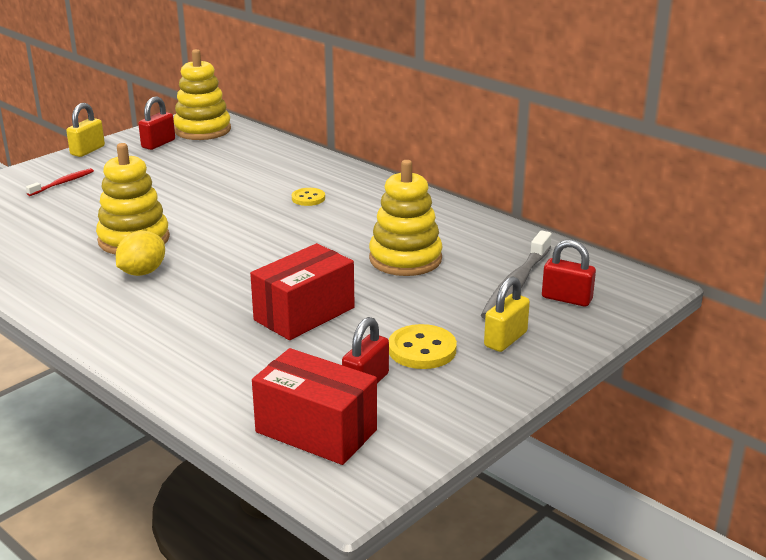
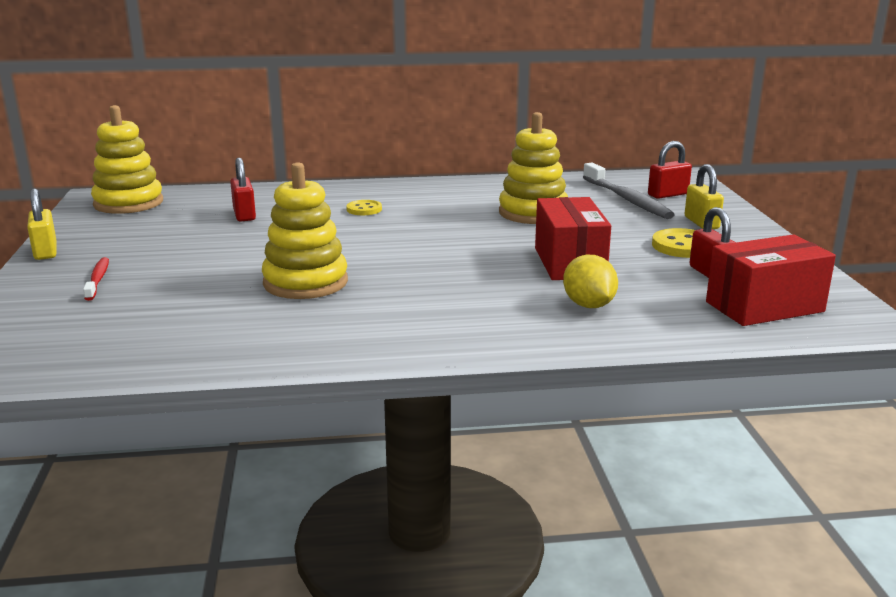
camera: 50 degrees left, 5 degrees down
(142, 272) = (383, 295): yellow lemon -> yellow lemon (588, 305)
(158, 144) = (112, 224): red padlock -> red padlock (244, 215)

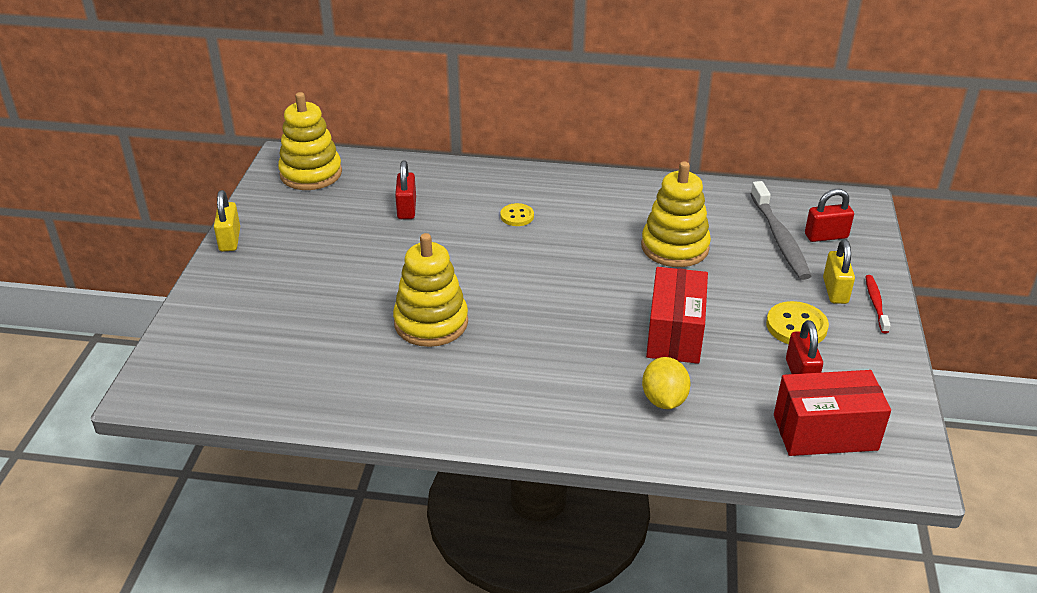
camera: 15 degrees right, 15 degrees up
(98, 279) = (264, 288): red toothbrush -> red toothbrush (875, 303)

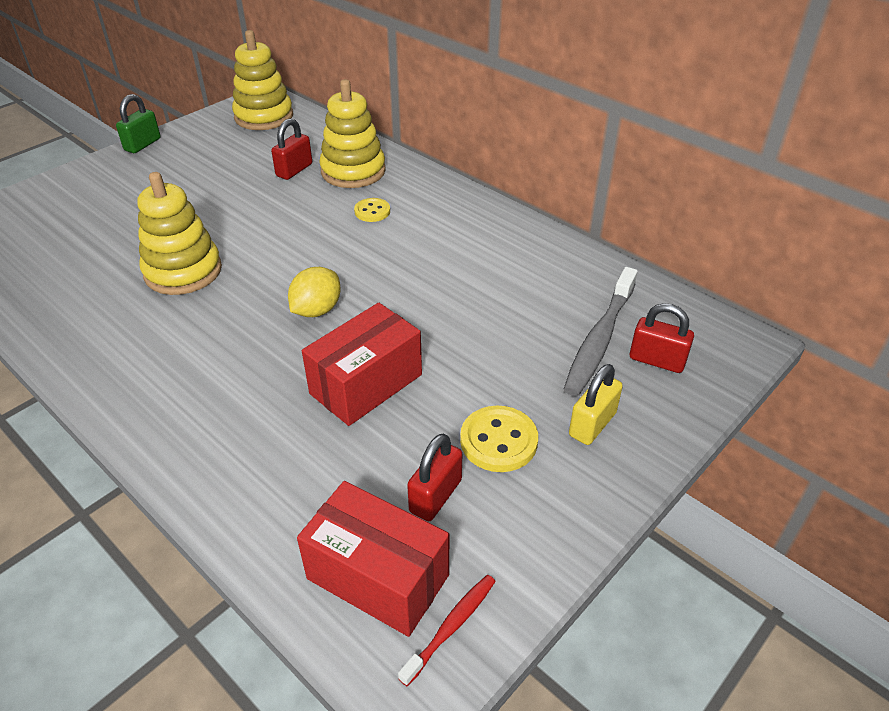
camera: 35 degrees right, 5 degrees up
(230, 240) = (142, 144): yellow padlock -> green padlock
(664, 400) = (269, 444): yellow lemon -> yellow lemon (317, 310)
(674, 247) = (477, 300): yellow stacking toy -> yellow stacking toy (353, 171)
(875, 303) = (623, 463): red toothbrush -> red toothbrush (451, 626)

